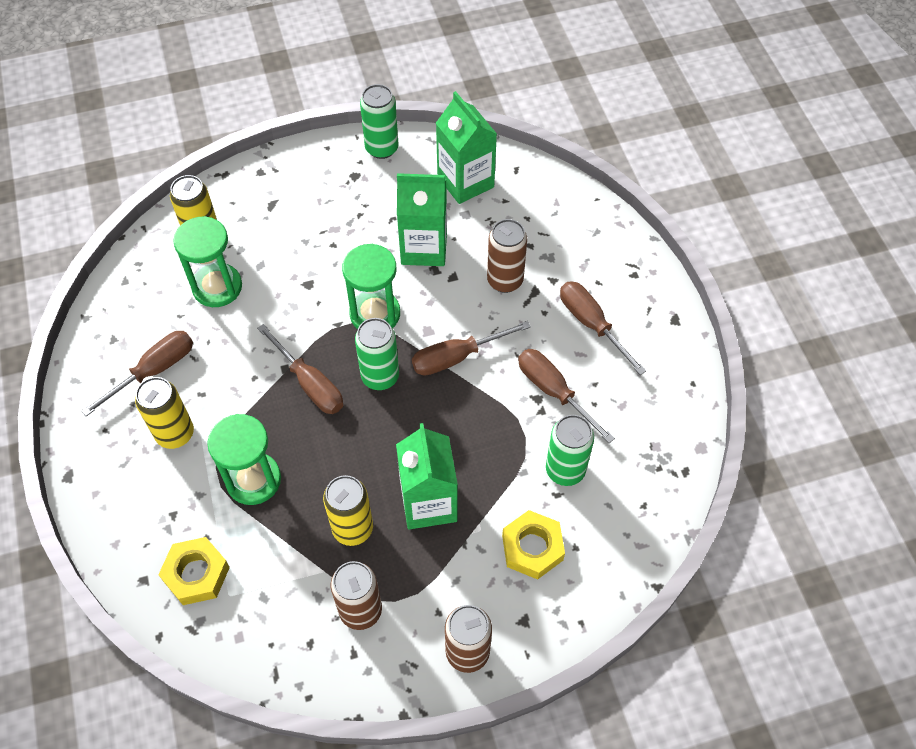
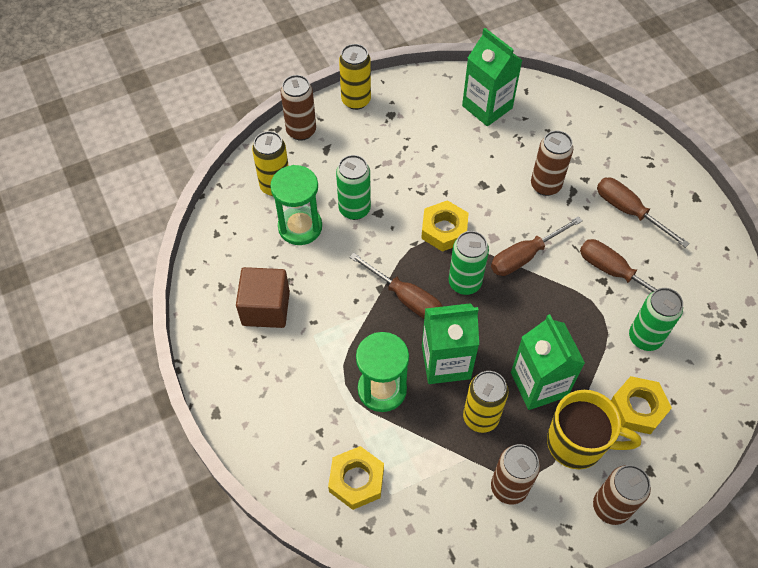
camera: 10 degrees left, 0 degrees up
(154, 371) = (266, 308): brown screwdriver -> brown cube
(175, 434) = (301, 360): yellow can -> yellow can (356, 100)
(250, 180) = (301, 131): none -> brown can
(375, 314) = (444, 230): green hourglass -> yellow nut
(382, 148) = (407, 88): green can -> green can (354, 209)
(424, 248) = (469, 167): green carton -> green carton (446, 362)
(452, 575) = (577, 443): none -> yellow mug

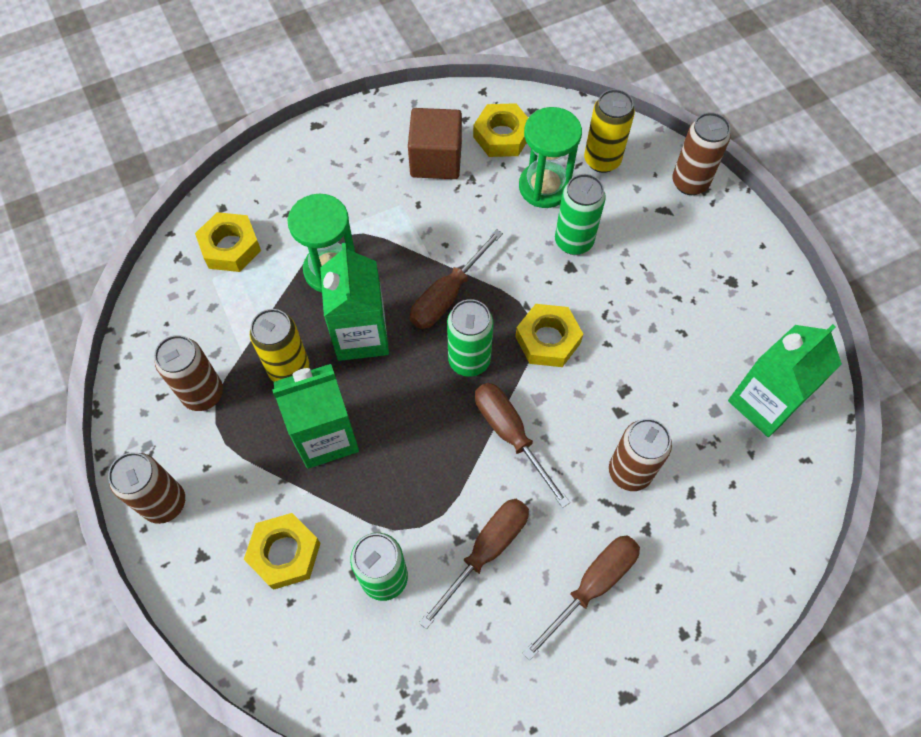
camera: 90 degrees right, 5 degrees up
(243, 256) = (502, 136): none -> yellow nut
(356, 100) = (750, 241): yellow can -> none
(577, 443) = (246, 474): yellow mug -> none

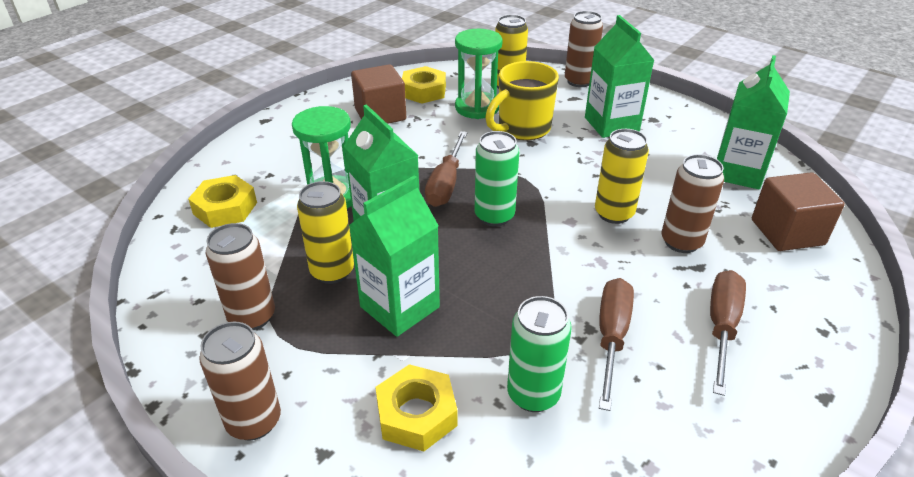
camera: 25 degrees left, 25 degrees down
(510, 435) = (566, 251): brown screwdriver -> none
(548, 339) = (548, 185): yellow nut -> none
(573, 241) = (522, 129): green can -> yellow mug
(588, 406) = (614, 213): none -> yellow can
(677, 272) = (611, 124): none -> green carton
(749, 506) = (787, 232): none -> brown cube

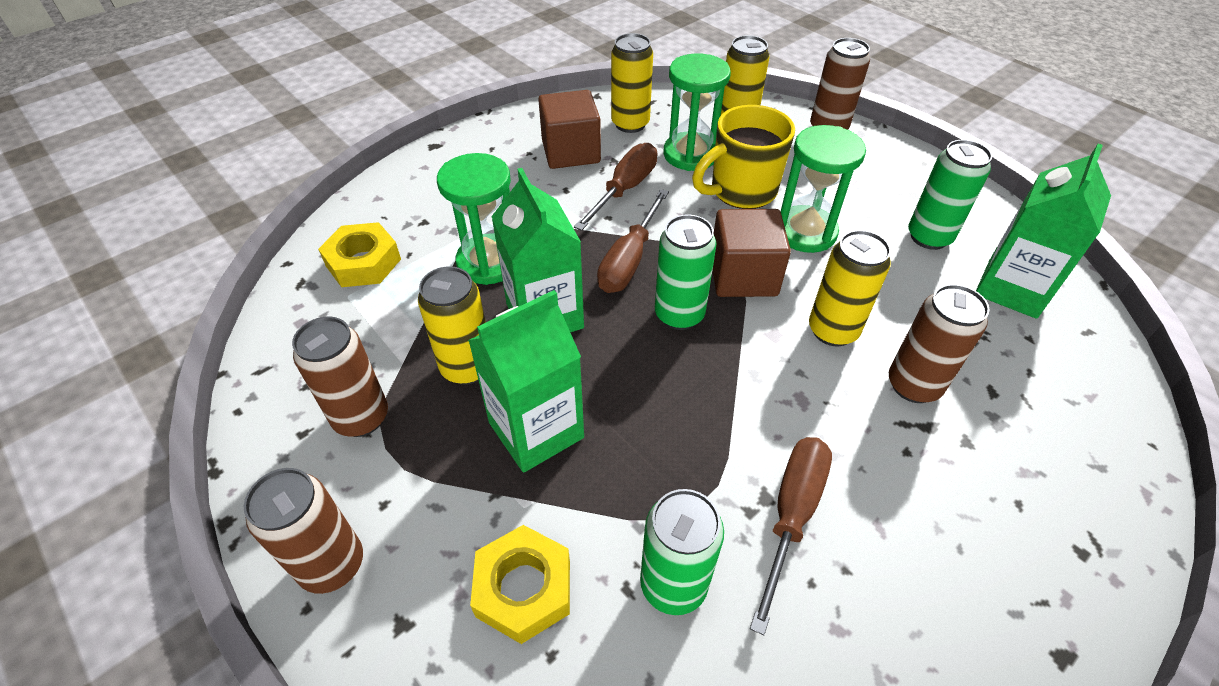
camera: 10 degrees right, 10 degrees up
(424, 91) = (630, 124): yellow nut -> yellow can
(578, 151) = (805, 232): none -> green hourglass
(611, 124) = (857, 197): green carton -> none
(670, 145) = (929, 237): none -> green can
(721, 327) = (941, 523): brown screwdriver -> brown screwdriver (625, 189)
(787, 232) = (1062, 390): brown cube -> brown cube (743, 276)

